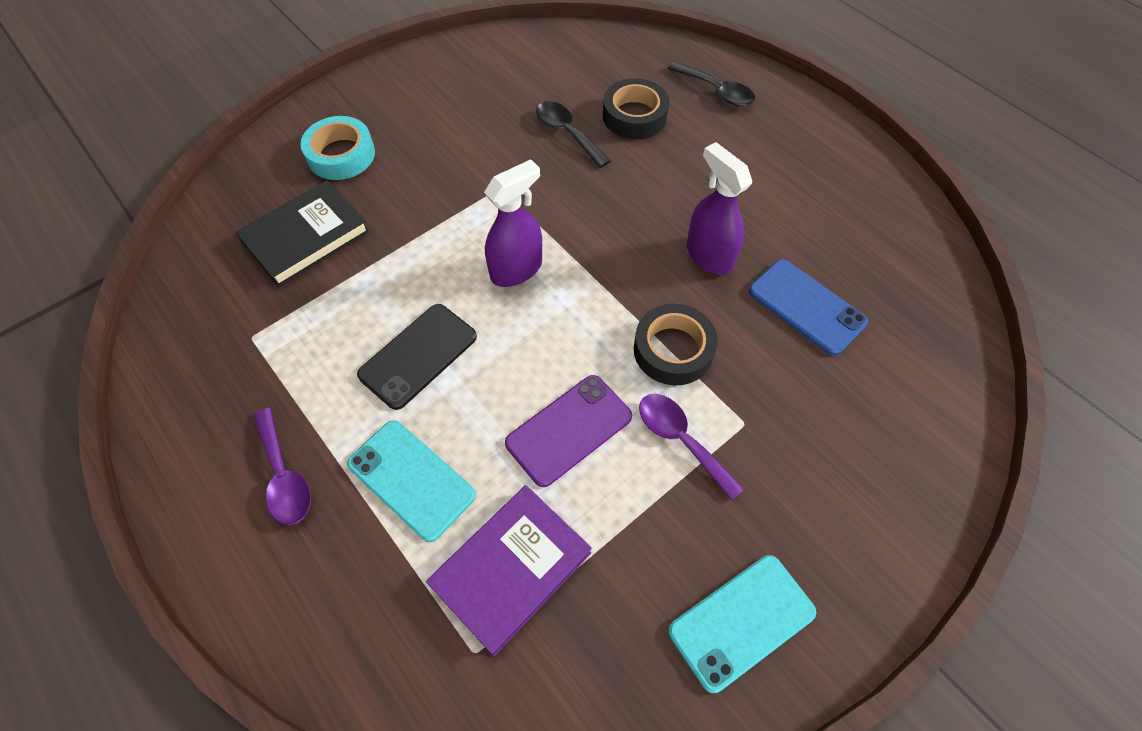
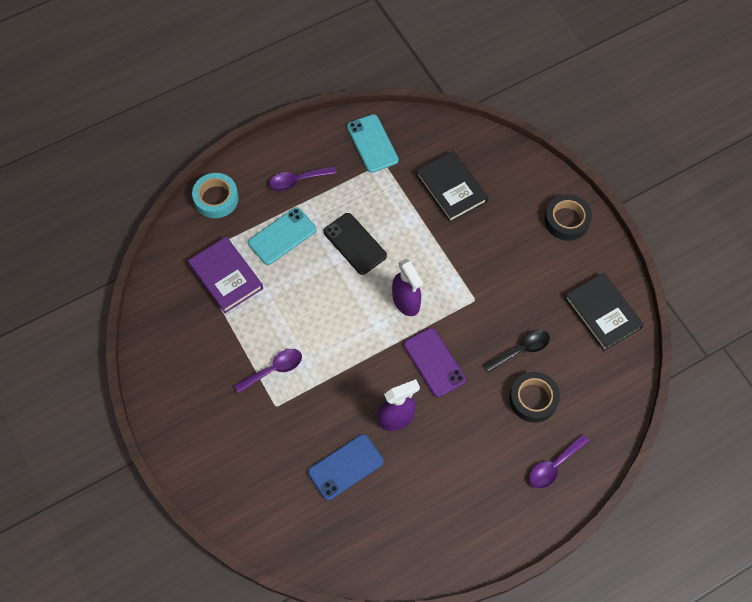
camera: 100 degrees right, 5 degrees up
(341, 155) = (518, 208): turquoise tape -> turquoise tape (216, 198)
(498, 63) = (602, 313): none -> black book
(569, 430) = (293, 314): purple phone -> purple phone (434, 362)
(673, 350) = (331, 379): black tape -> black tape (566, 220)
(716, 91) = (554, 465): black spoon -> purple spoon
(741, 621) = (175, 374): turquoise phone -> turquoise phone (372, 143)

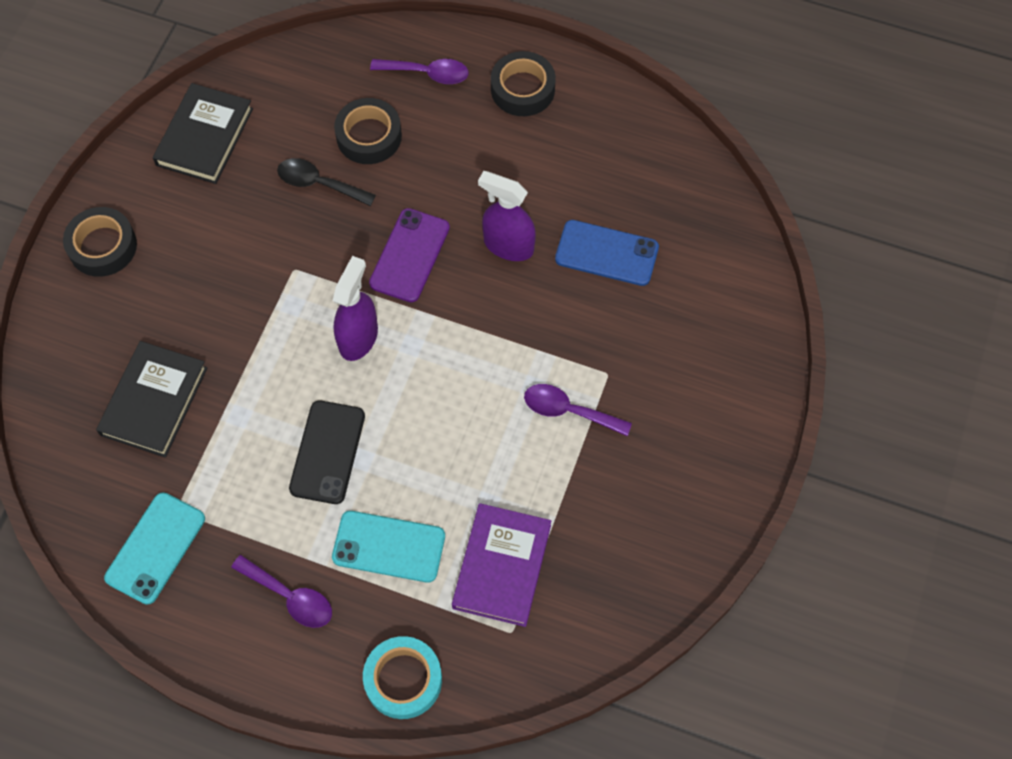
camera: 130 degrees left, 0 degrees up
(497, 513) = (522, 89): none -> black tape

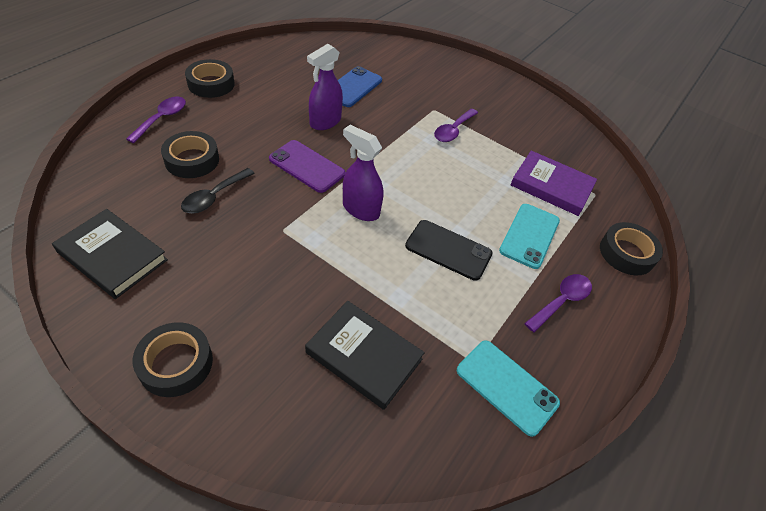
camera: 80 degrees left, 15 degrees down
(403, 680) = (626, 253): turquoise tape -> black tape

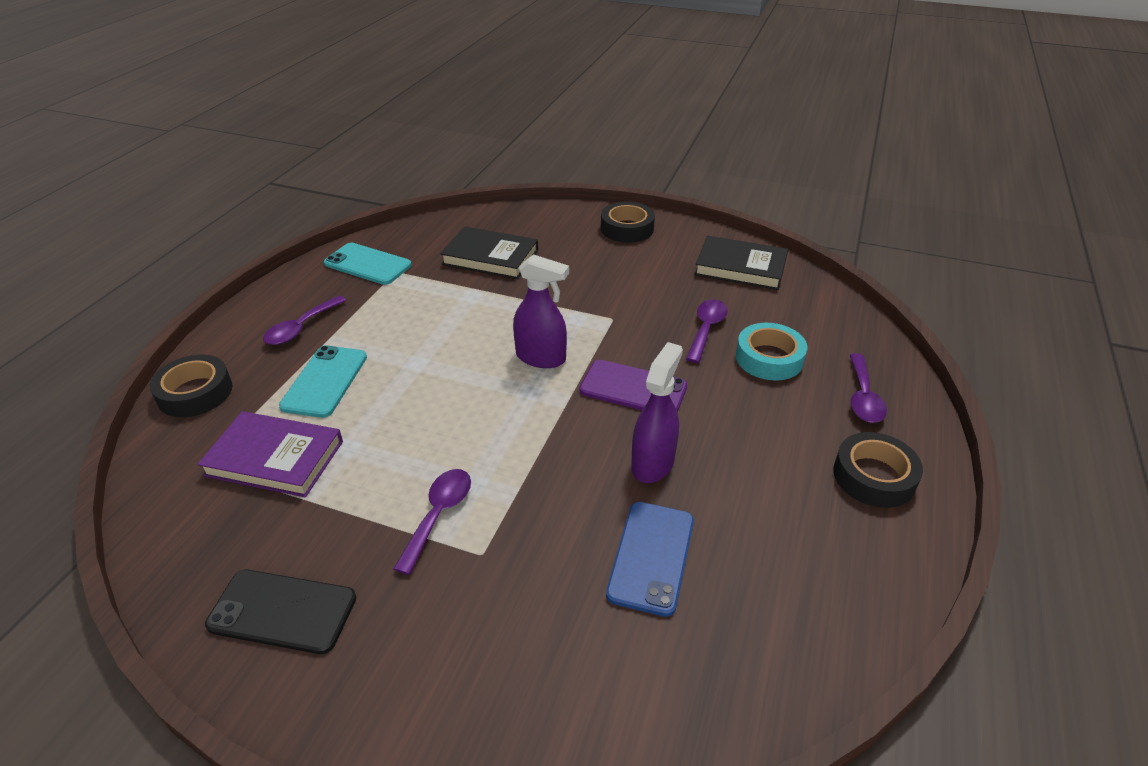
camera: 170 degrees right, 10 degrees down
(192, 160) = (769, 358): black tape -> turquoise tape
(214, 196) = (706, 329): black spoon -> purple spoon
(448, 250) = (427, 343): black phone -> black phone (282, 611)

